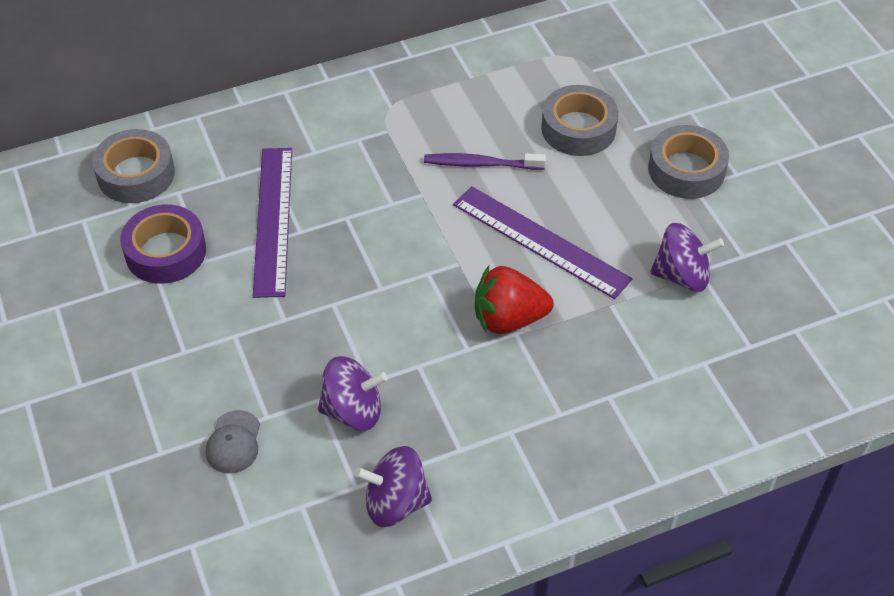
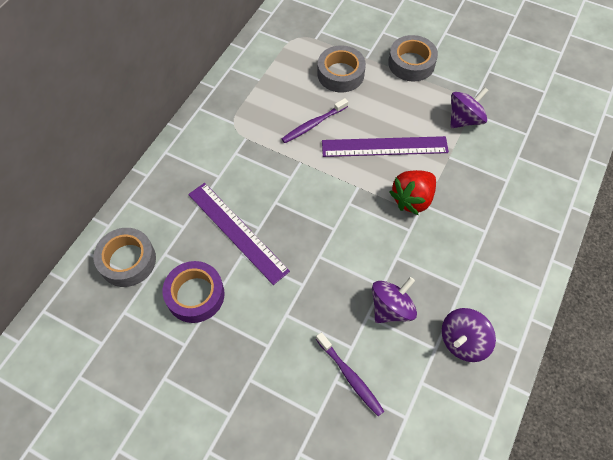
camera: 40 degrees left, 10 degrees up
(233, 442) = (350, 376): grey cap -> purple toothbrush

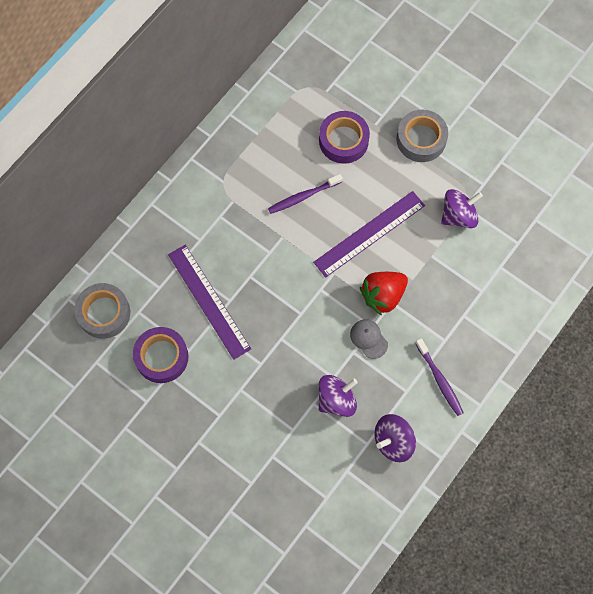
camera: 10 degrees right, 10 degrees up
(340, 74) = (343, 140): grey tape -> purple tape
(350, 376) = (286, 455): purple toothbrush -> purple toothbrush (439, 380)
(384, 146) = (369, 233): purple ruler -> purple ruler turned 45 degrees counterclockwise
(409, 242) = (368, 339): none -> grey cap

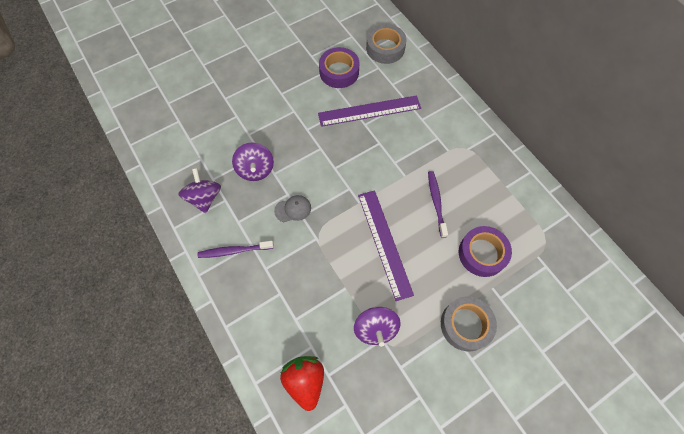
camera: 110 degrees right, 5 degrees down
(383, 295) = (325, 233): red strawberry -> red strawberry (305, 381)

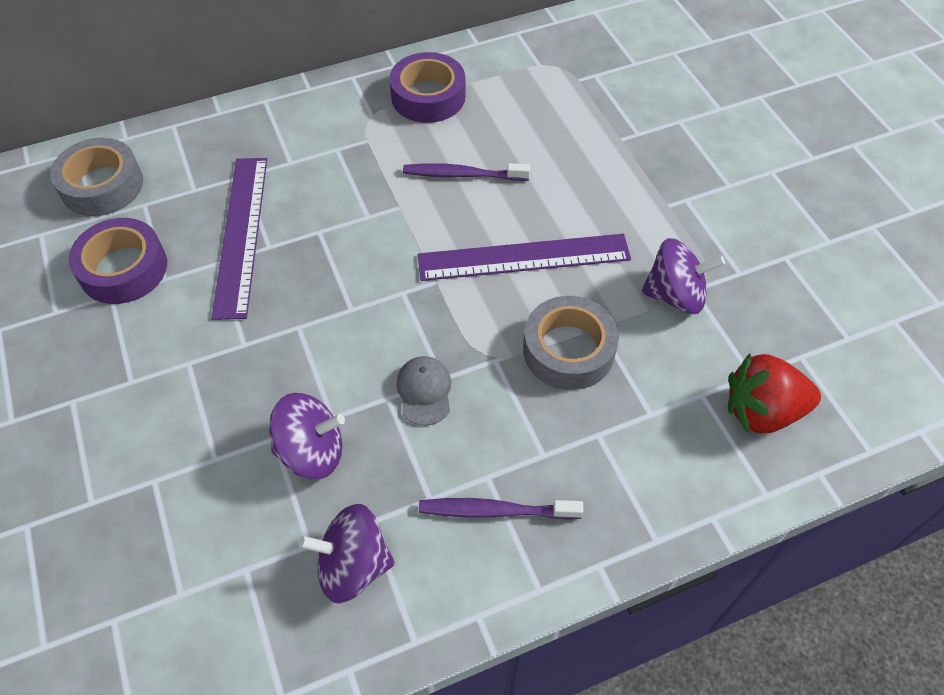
camera: 80 degrees left, 10 degrees down
(234, 251) = (495, 511): purple toothbrush -> purple toothbrush turned 90 degrees clockwise
(465, 325) = (676, 181): grey tape -> grey tape (568, 350)
(482, 253) = (564, 138): purple tape -> purple tape (428, 96)

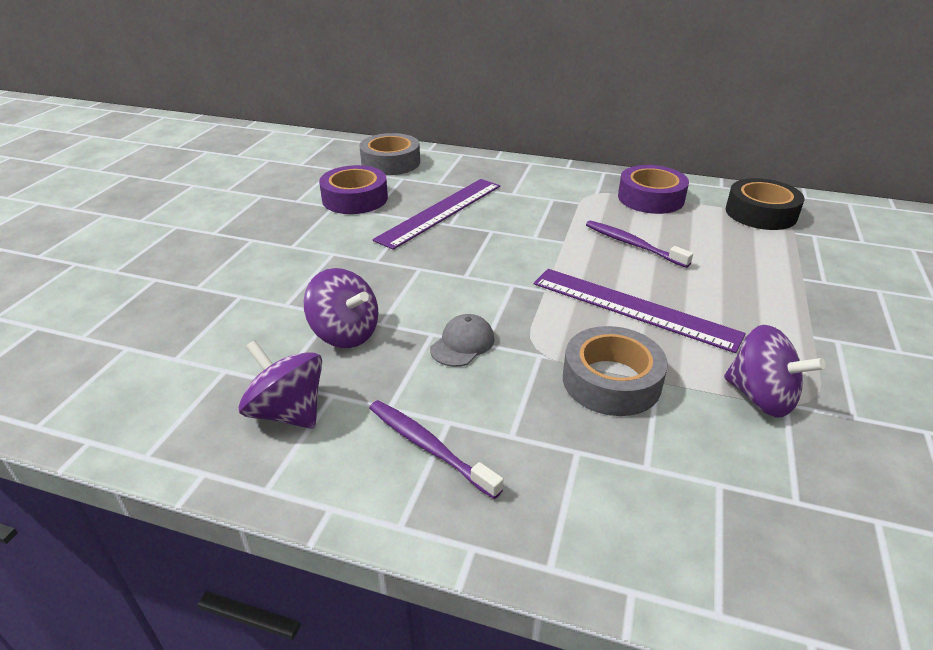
camera: 40 degrees right, 20 degrees down
(536, 67) = (760, 213): none -> black tape
(762, 411) = (781, 538): red strawberry -> none

